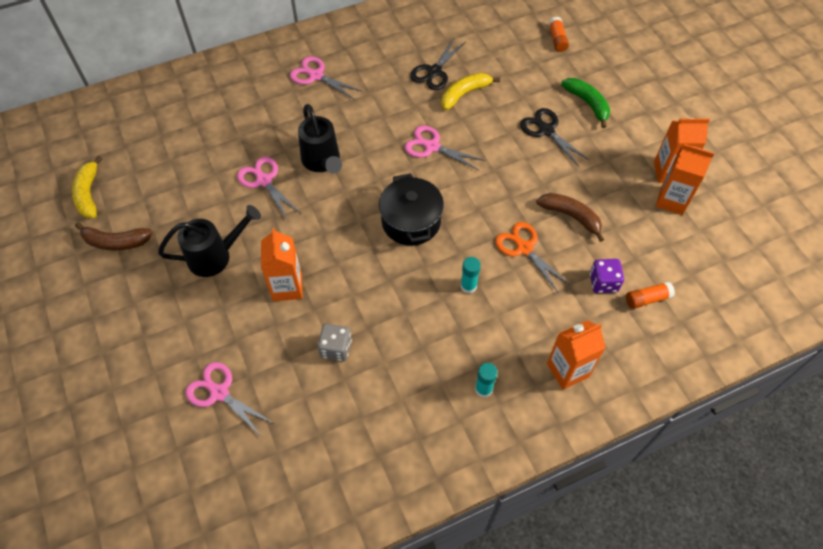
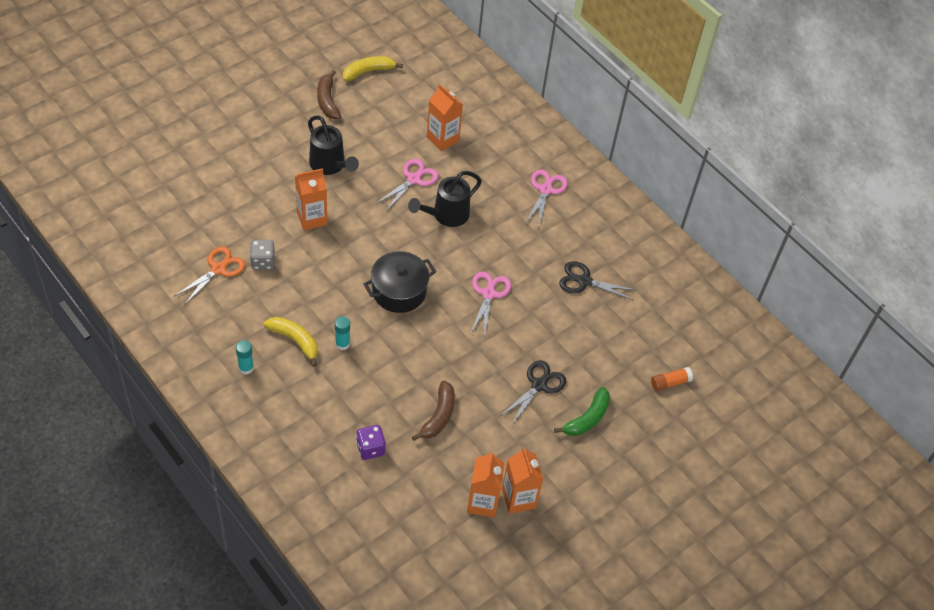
camera: 70 degrees right, 5 degrees down
(219, 393) = (211, 197): pink scissors -> none
(464, 94) = (563, 310): yellow banana -> yellow banana (295, 341)
(524, 248) = (392, 381): orange scissors -> orange scissors (218, 269)
(567, 370) = (275, 427): orange carton -> orange carton (442, 139)
(647, 299) = (361, 486): orange glue stick -> none

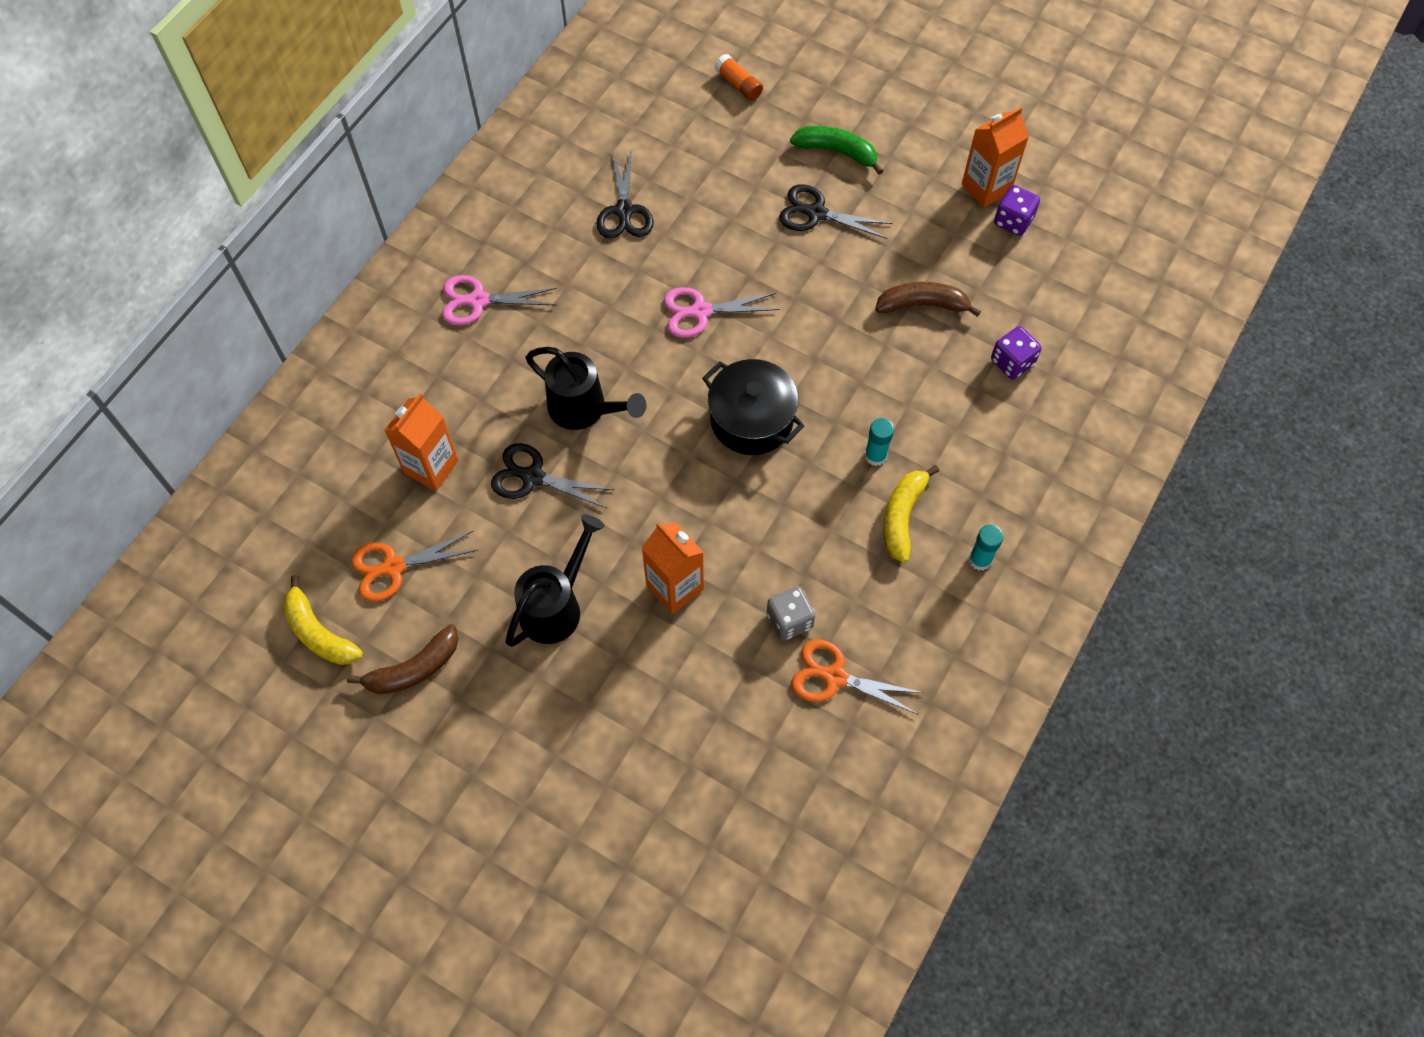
camera: 105 degrees left, 10 degrees up
(389, 108) = (394, 567): none -> orange scissors
(413, 179) = (533, 477): pink scissors -> black scissors
(482, 502) = (1013, 221): orange carton -> purple dice

